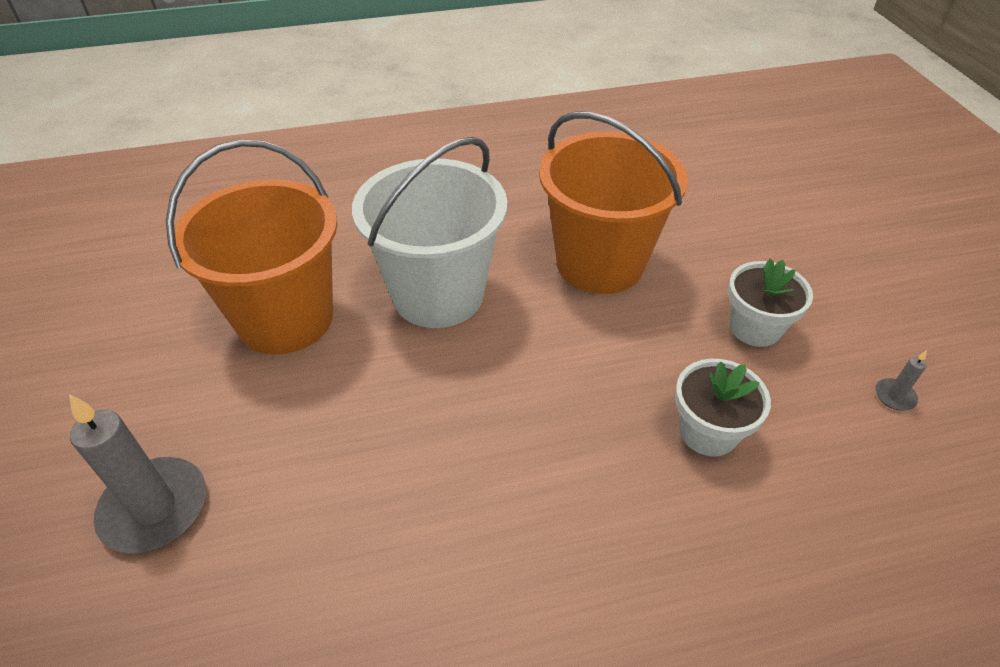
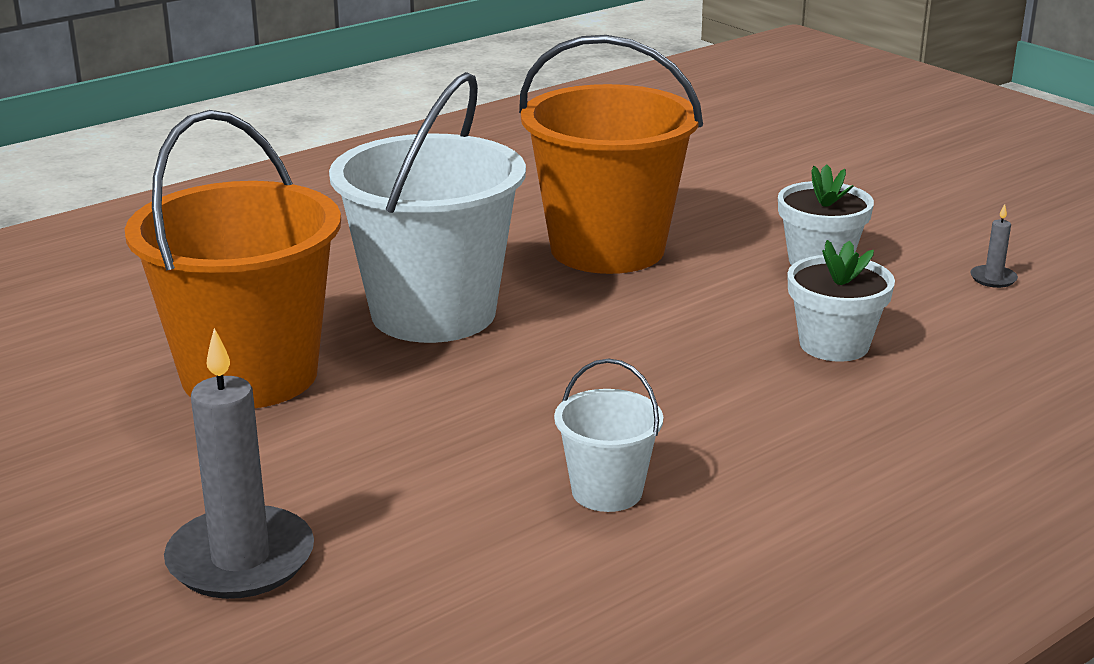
camera: 25 degrees left, 20 degrees down
(430, 539) = (607, 491): none -> white bucket

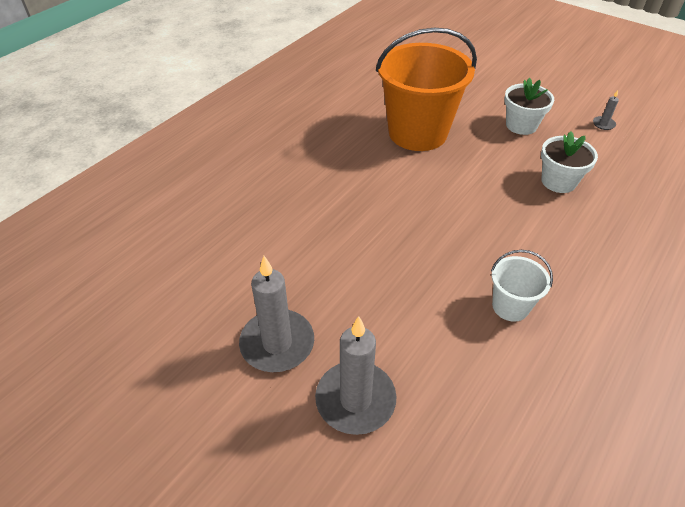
camera: 15 degrees left, 20 degrees up
(160, 473) = (277, 343): none -> grey candle
(249, 375) = (286, 258): orange bucket -> none
(433, 313) = (357, 194): white bucket -> none

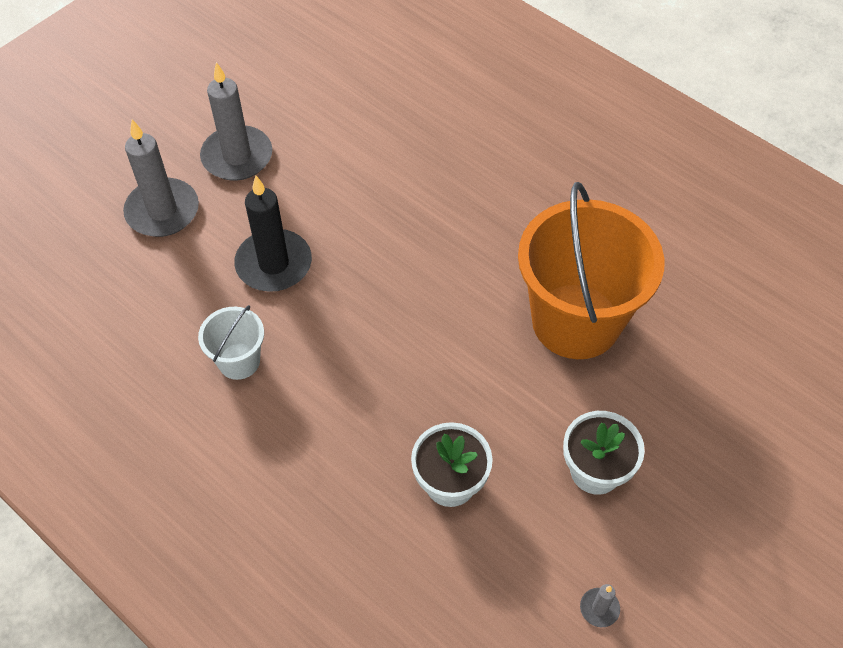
camera: 95 degrees right, 10 degrees up
(404, 296) = (274, 264): none -> black candle

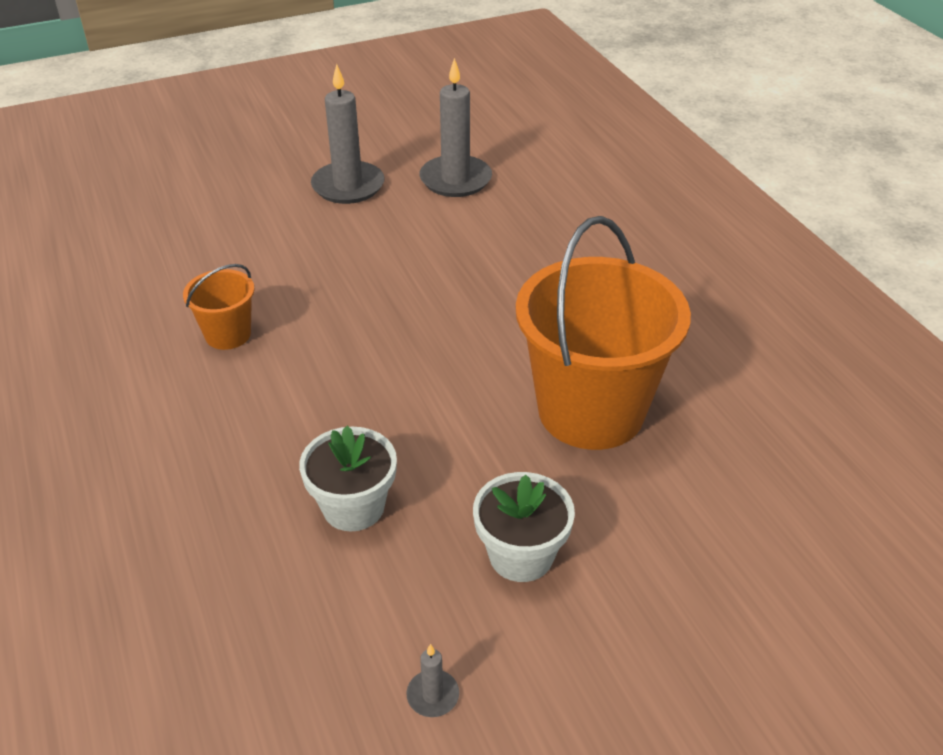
camera: 25 degrees right, 15 degrees down
(162, 211) = (252, 206): grey candle -> grey candle (455, 180)
(239, 361) = (228, 334): white bucket -> orange bucket
(274, 264) = (319, 271): black candle -> none

